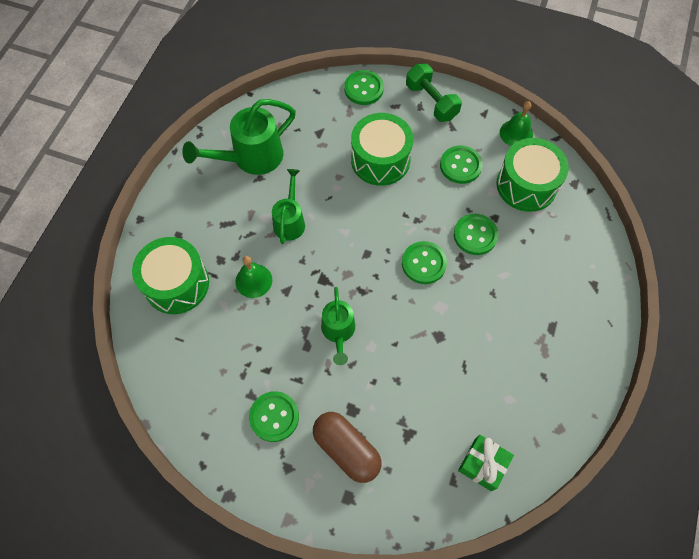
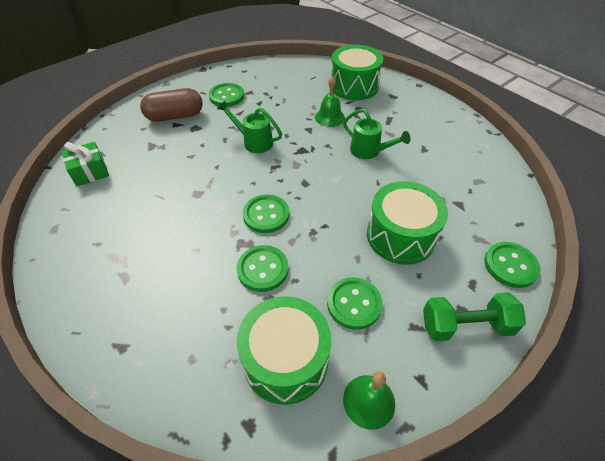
camera: 120 degrees right, 15 degrees down
(251, 158) = (449, 151): green watering can -> none

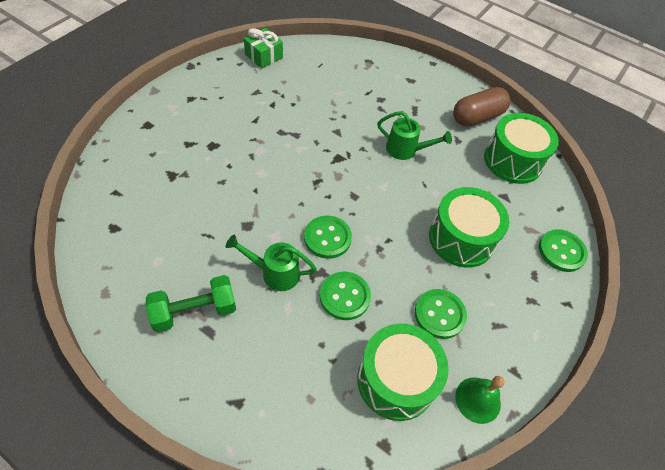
camera: 20 degrees left, 5 degrees up
(90, 172) = (114, 218): green gift -> green gift (264, 56)
(175, 116) = (183, 133): brown capsule -> brown capsule (477, 117)
(227, 96) = (233, 100): green button -> none
(254, 142) = (284, 154): green watering can -> green watering can (275, 273)
(329, 117) = (354, 114): green bell -> none
(354, 86) = (367, 72): green drum -> green drum (513, 160)
(466, 326) = (538, 315): green dumbbell -> green dumbbell (194, 311)

